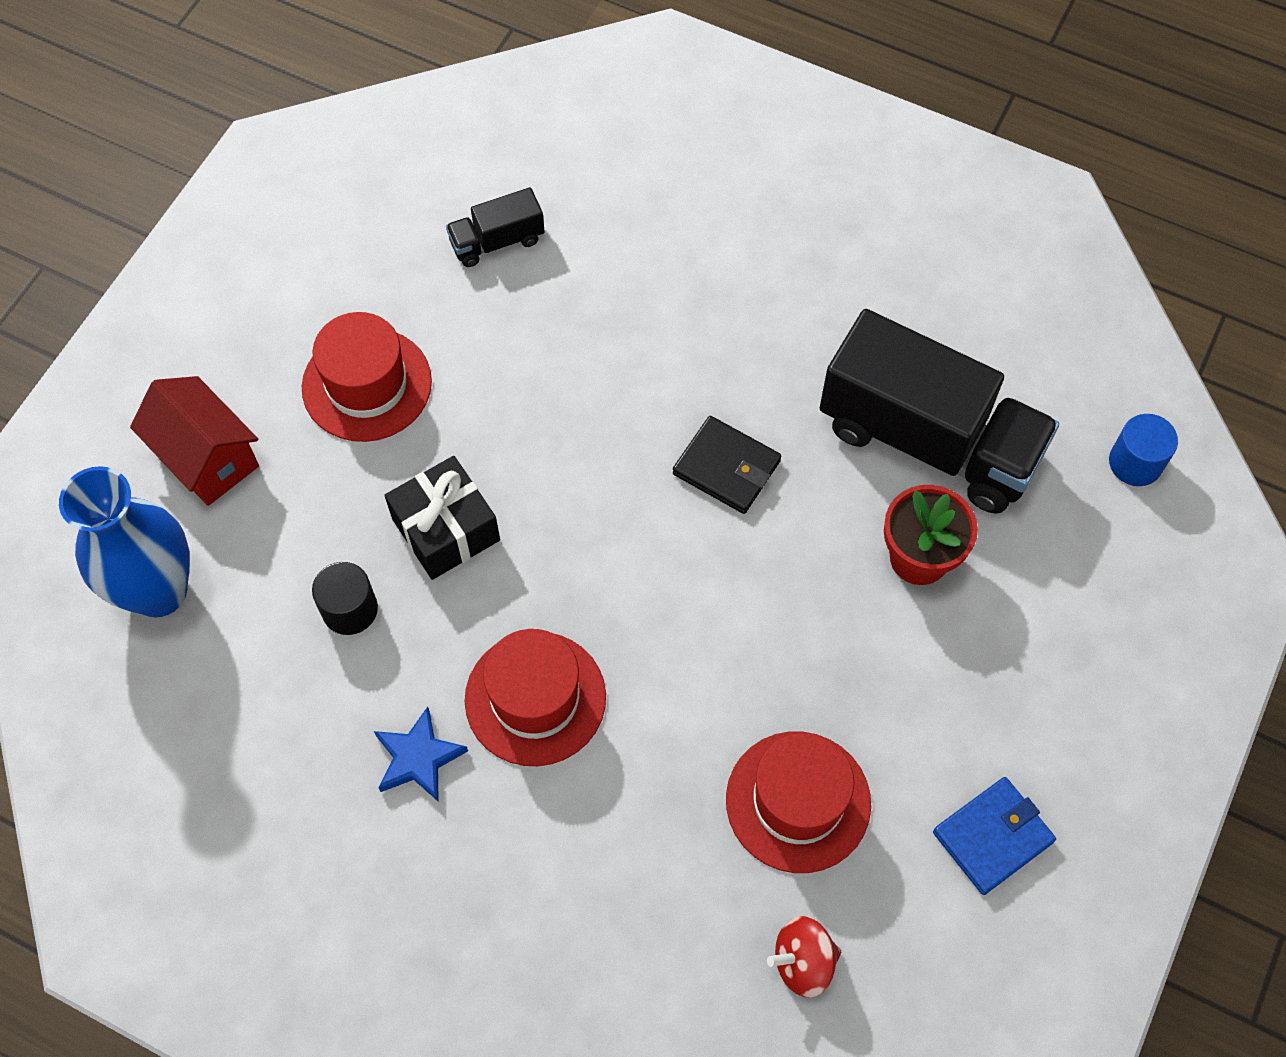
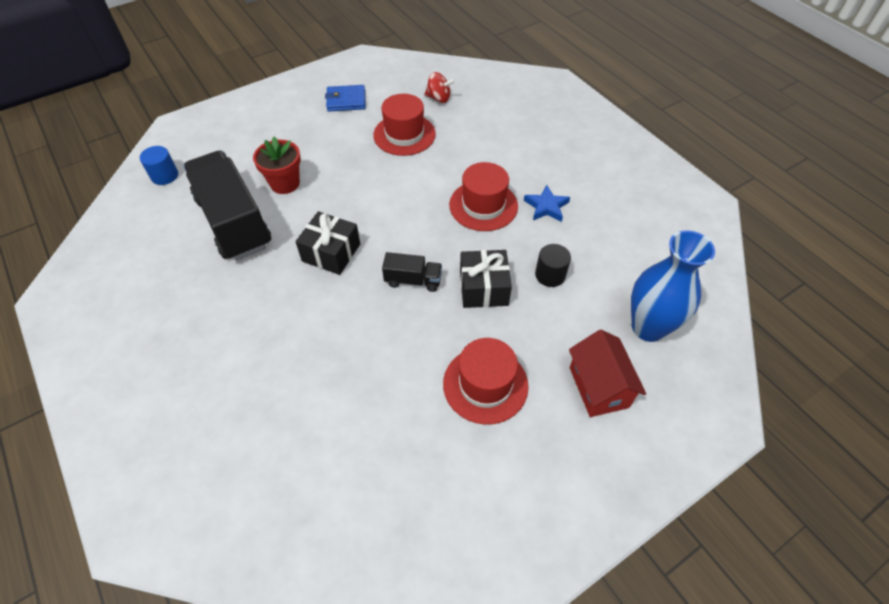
camera: 150 degrees left, 10 degrees down
(497, 241) = (353, 439): black truck -> black truck (413, 280)
(726, 468) = (331, 252): black wallet -> black gift

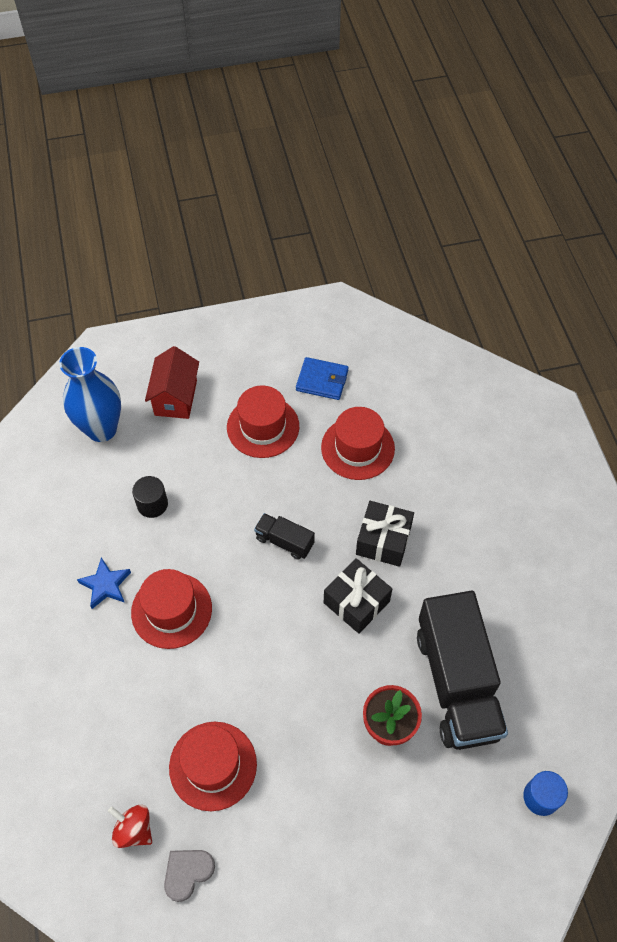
camera: 160 degrees left, 5 degrees up
(346, 100) = (268, 876): blue wallet -> blue wallet (322, 380)
(371, 394) = (357, 448): none -> red hat
(396, 91) = (187, 872): none -> grey heart
(483, 288) = (221, 511): black gift -> black gift (383, 540)

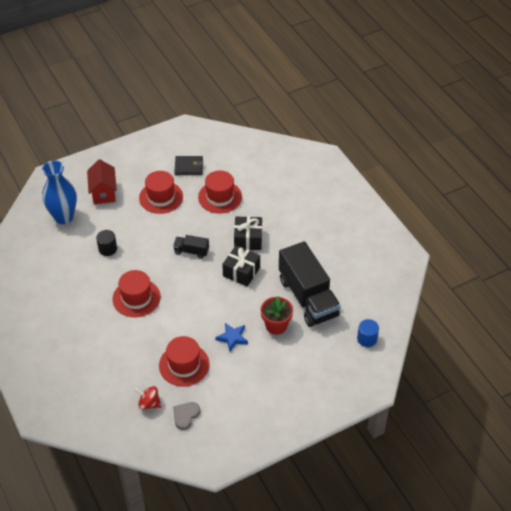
camera: 15 degrees left, 10 degrees down
(106, 585) = (93, 294): blue star -> blue star (232, 338)
(322, 380) = (189, 167): blue wallet -> black wallet

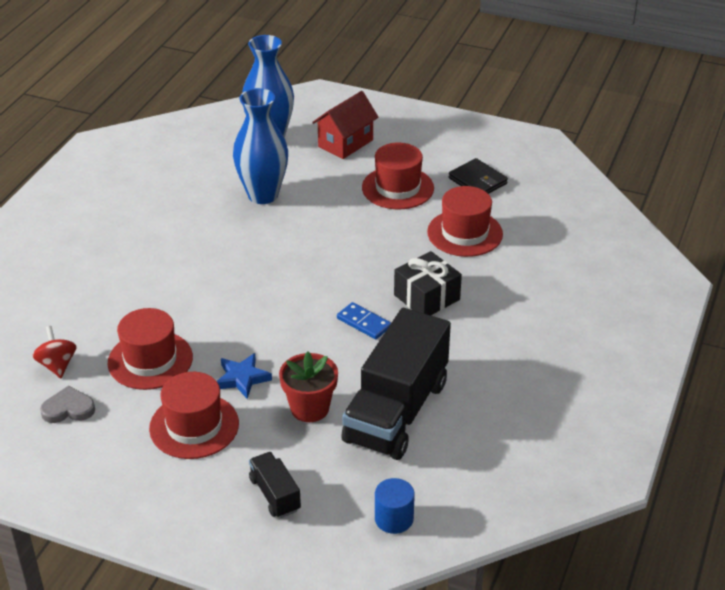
camera: 50 degrees right, 10 degrees down
(107, 249) = (263, 195): black cylinder -> blue vase
(136, 298) = (213, 260): red hat -> red hat (194, 426)
(191, 251) = (343, 261): black truck -> black truck (275, 494)
(241, 272) = (363, 323): black gift -> blue domino

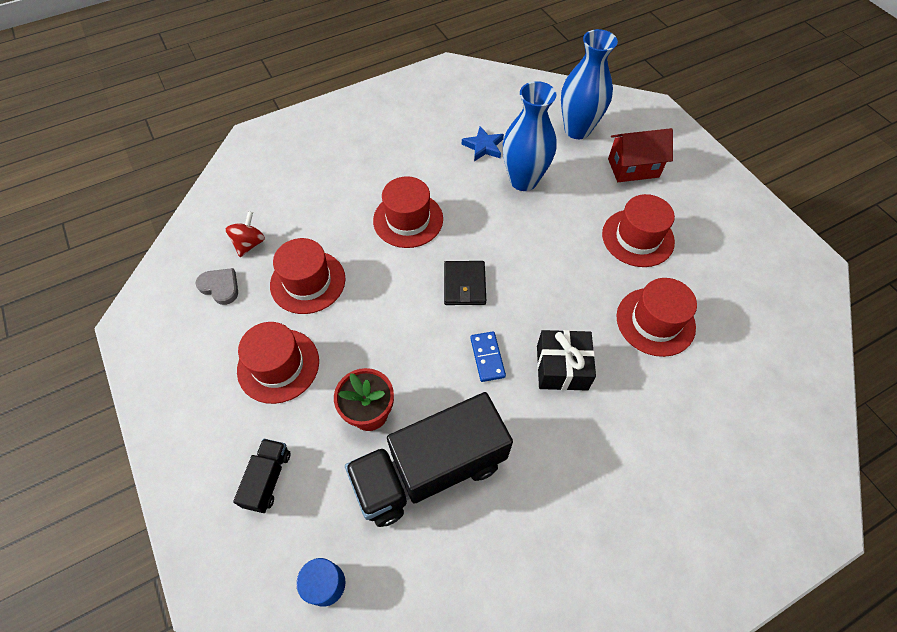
camera: 40 degrees right, 20 degrees up
(191, 272) = (408, 220): none -> red hat
(242, 378) = (350, 345): blue star -> blue star (483, 146)
(477, 181) = (716, 273): black wallet -> black wallet (464, 285)

